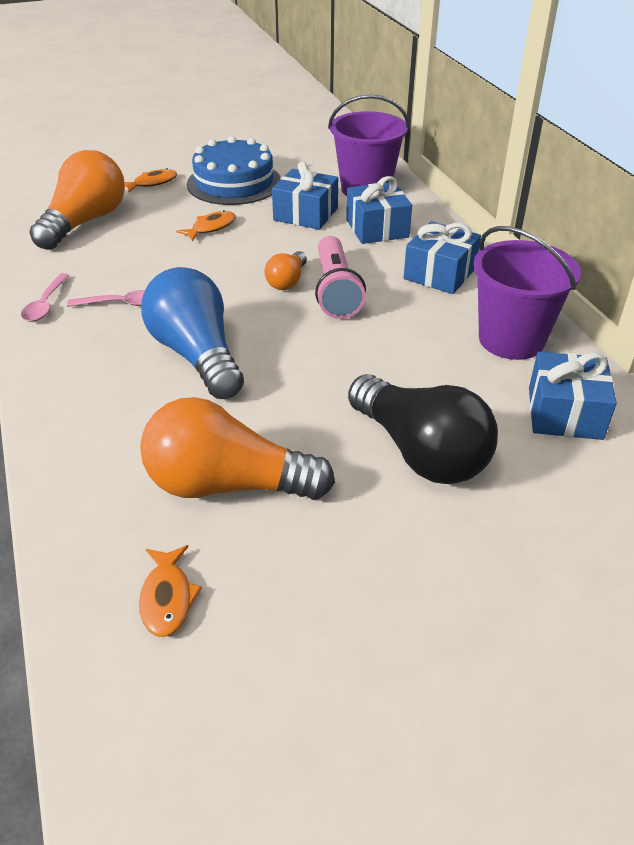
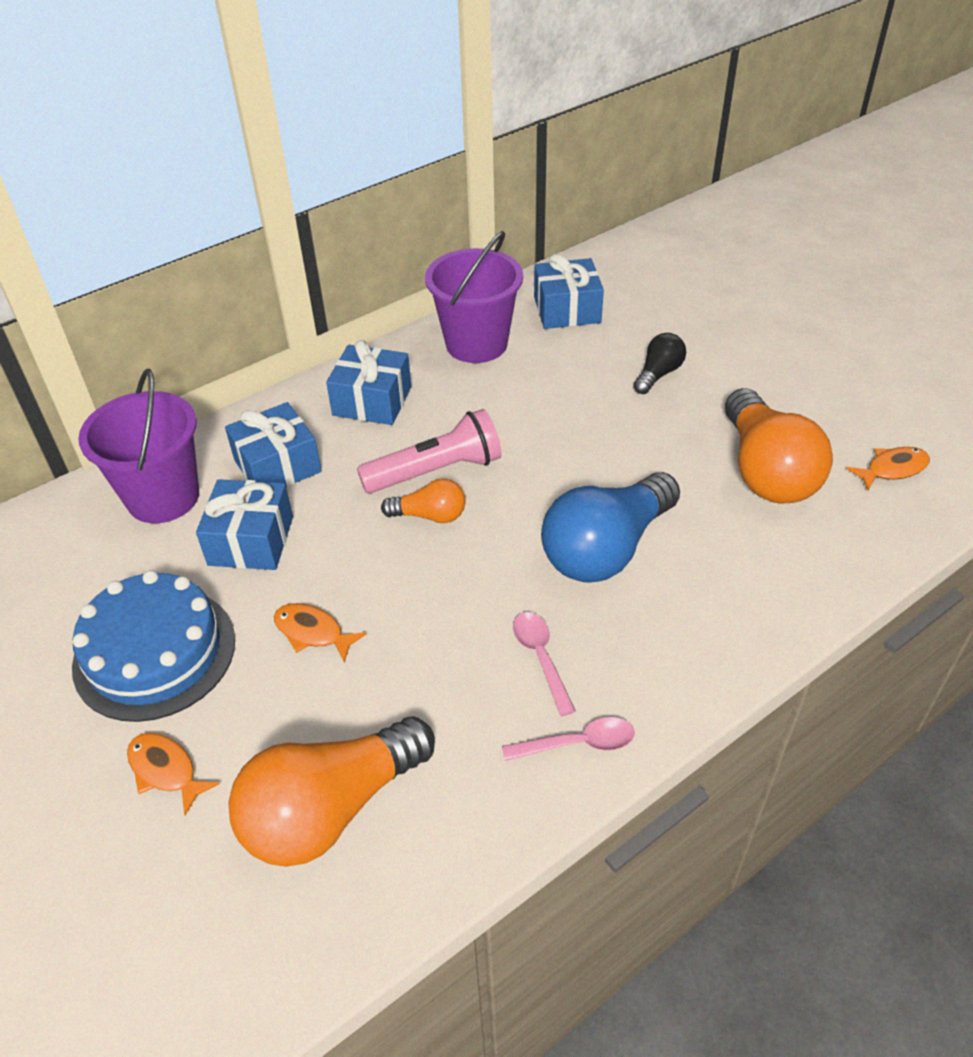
camera: 105 degrees left, 5 degrees up
(85, 222) = (330, 810): orange light bulb -> orange light bulb turned 45 degrees counterclockwise
(420, 452) = (658, 374): black light bulb -> black light bulb, size x0.50

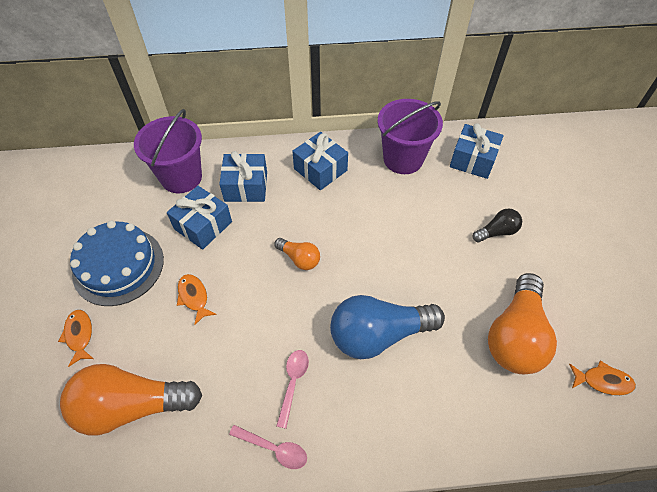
camera: 30 degrees right, 10 degrees up
(436, 471) = (322, 232): pink flashlight -> none

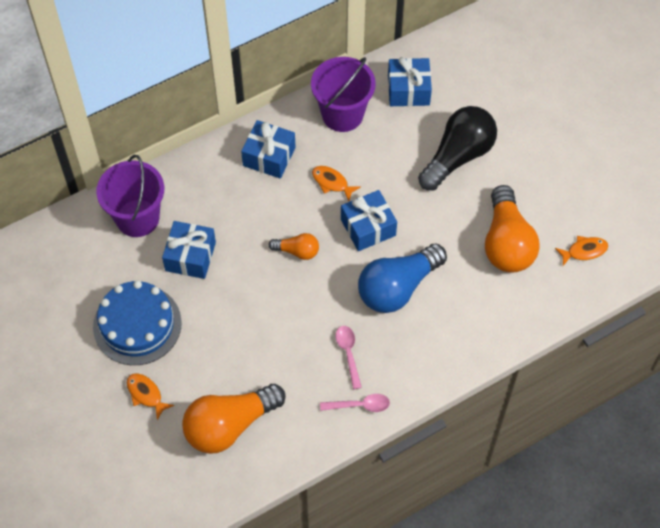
camera: 25 degrees left, 5 degrees up
(194, 297) = (224, 322): orange fish -> orange fish (332, 182)
(246, 186) = (207, 202): blue gift -> blue gift (368, 227)
(497, 232) = (458, 156): black light bulb -> black light bulb, size x2.01

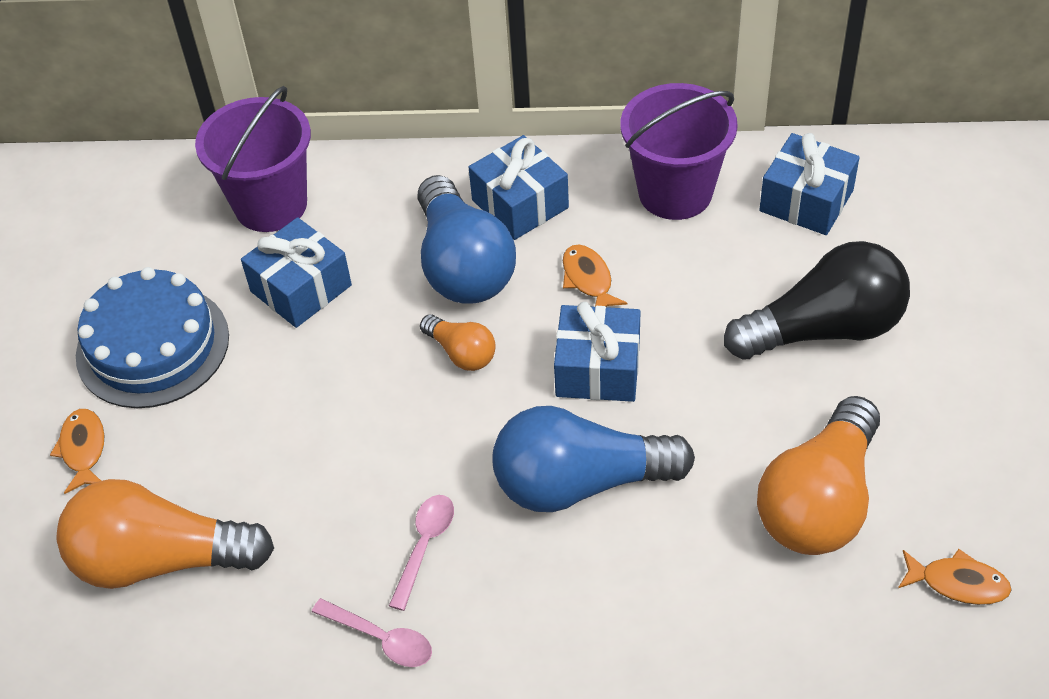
camera: 35 degrees right, 10 degrees down
(264, 204) = (463, 265): none -> blue light bulb

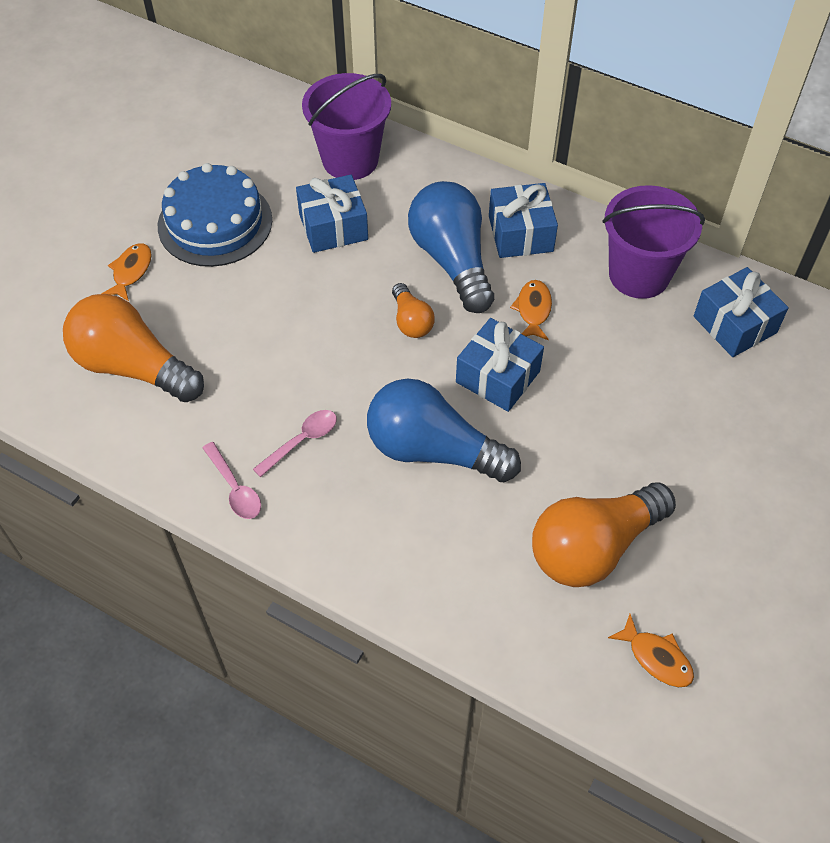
camera: 25 degrees right, 5 degrees up
(463, 265) = (452, 260): blue light bulb -> blue light bulb turned 150 degrees clockwise
(824, 329) = (682, 425): black light bulb -> none

